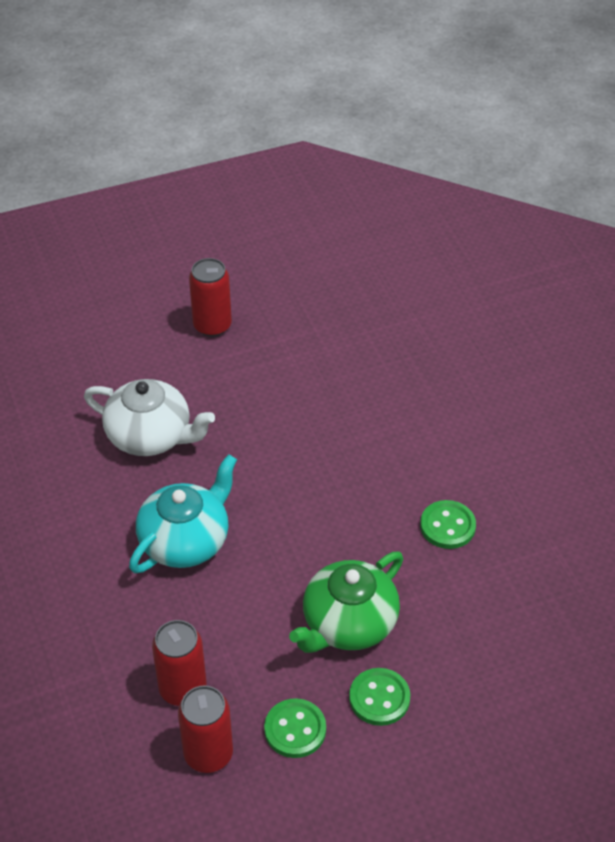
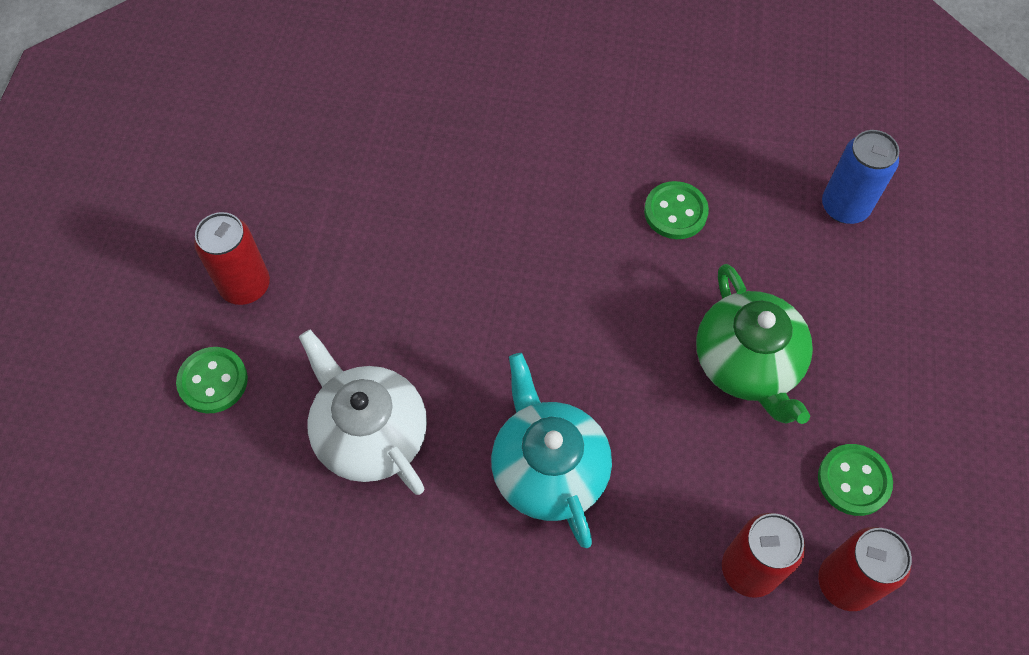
camera: 60 degrees left, 15 degrees up
(150, 436) = (370, 433): white teapot -> white teapot turned 90 degrees counterclockwise
(379, 698) = (852, 382): green button -> green button (213, 381)
(540, 634) = (844, 207): none -> blue can

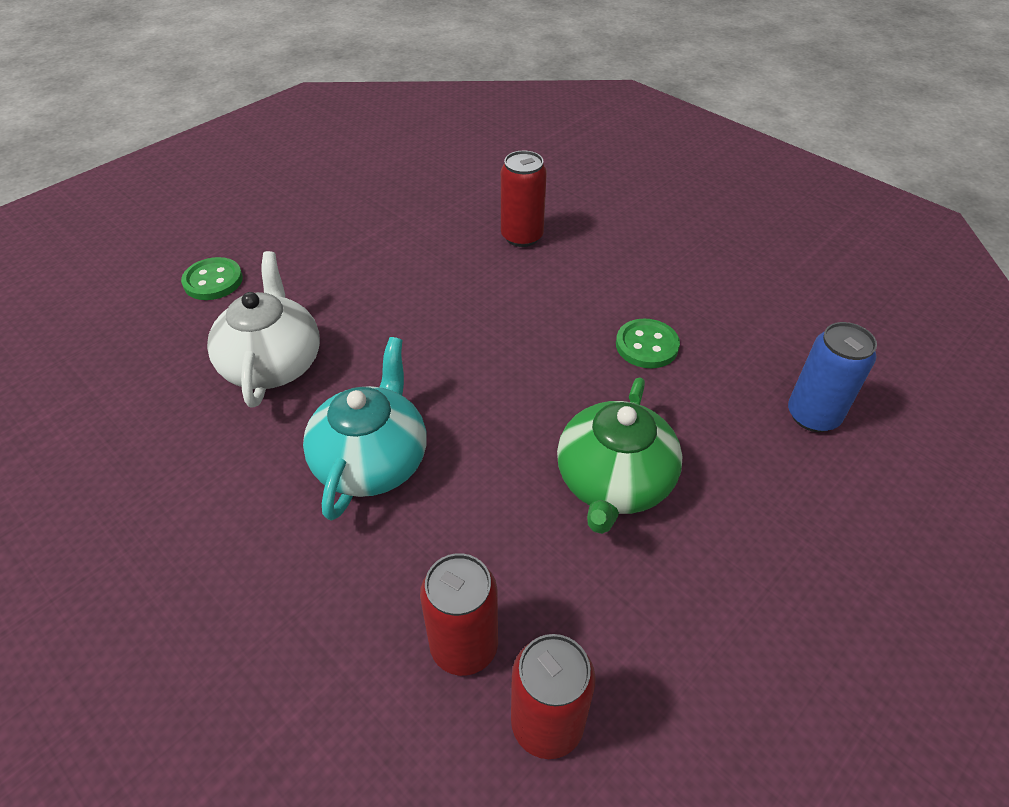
camera: 35 degrees right, 15 degrees down
(245, 285) = (291, 241): red can -> red can (522, 236)
(853, 480) = (635, 637): green button -> none

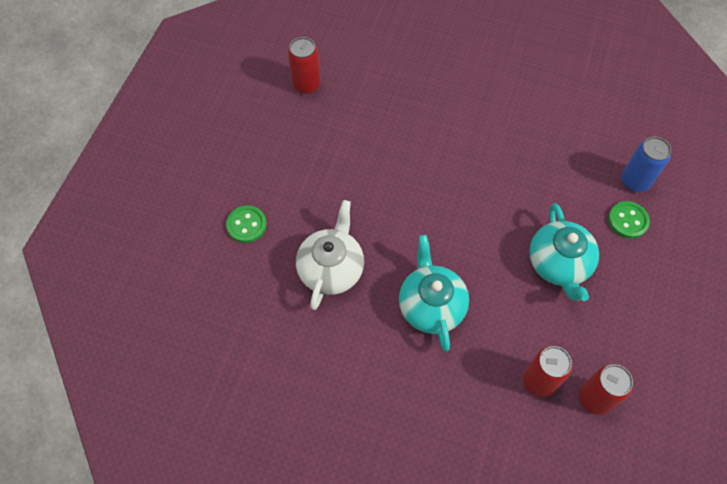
camera: 25 degrees left, 15 degrees up
(273, 363) = (331, 268): white teapot -> white teapot turned 45 degrees clockwise
(522, 236) = (415, 113): red can -> red can (306, 84)
(613, 482) = (559, 264): green teapot -> turquoise teapot
(646, 345) = (531, 169): green button -> green button (628, 220)

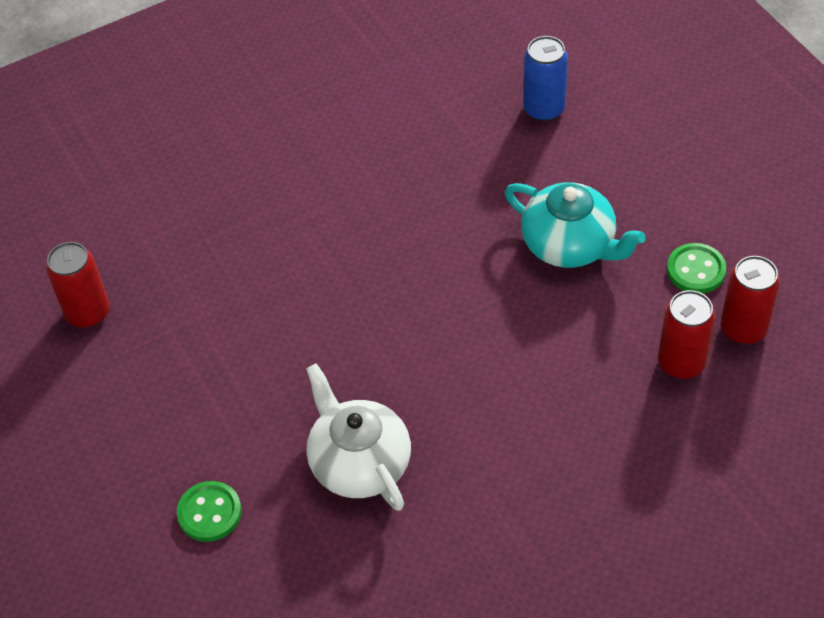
camera: 45 degrees left, 10 degrees down
(431, 305) = (502, 397): turquoise teapot -> none
(628, 220) = (581, 150): green button -> green button (696, 270)

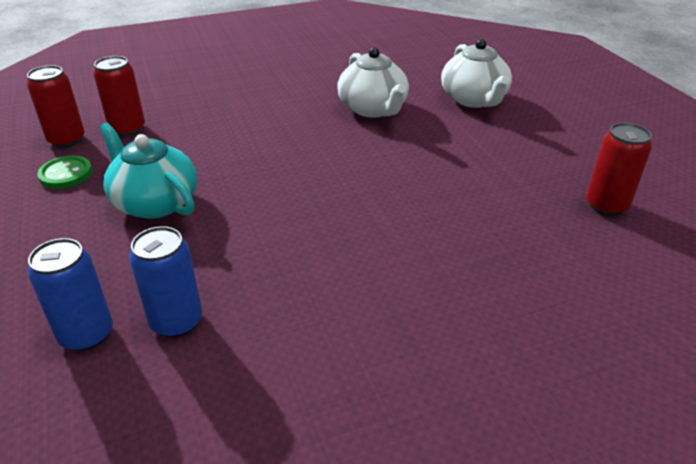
camera: 175 degrees left, 15 degrees down
(209, 513) = (474, 99): green button -> white teapot
(480, 128) = (176, 321): none -> blue can

